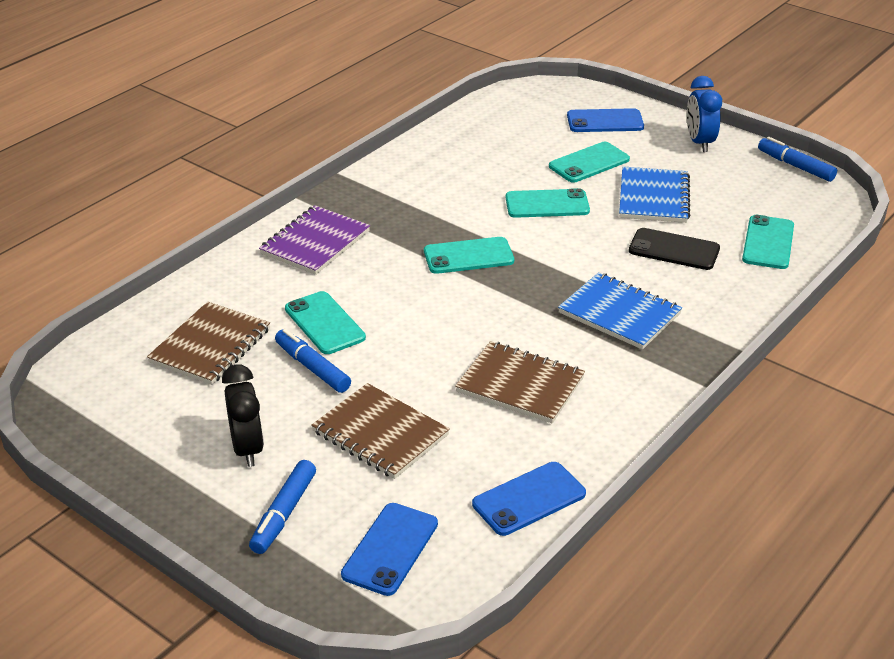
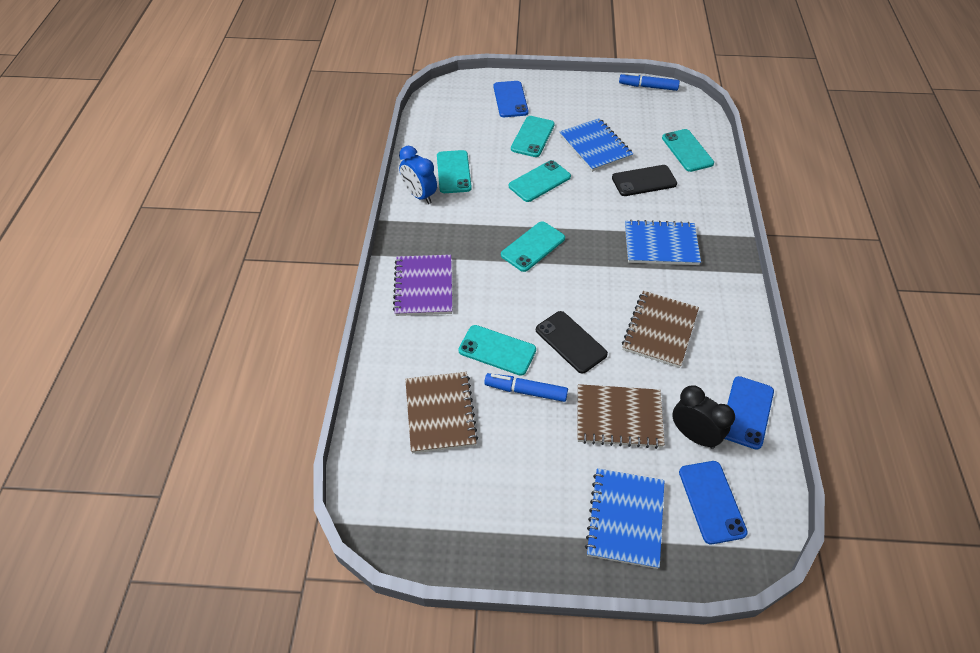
camera: 35 degrees left, 15 degrees up
(247, 449) = (551, 482): black clock -> black clock (694, 435)
(284, 514) = (625, 518): blue marker -> blue notebook
(408, 350) = (570, 342): none -> black phone
(462, 162) = (453, 172): none -> turquoise phone
(520, 385) = (660, 330): brown notebook -> brown notebook turned 60 degrees counterclockwise
(605, 121) = (510, 99): blue phone -> blue phone turned 60 degrees counterclockwise
(699, 143) = (580, 92): blue clock -> blue clock (419, 195)

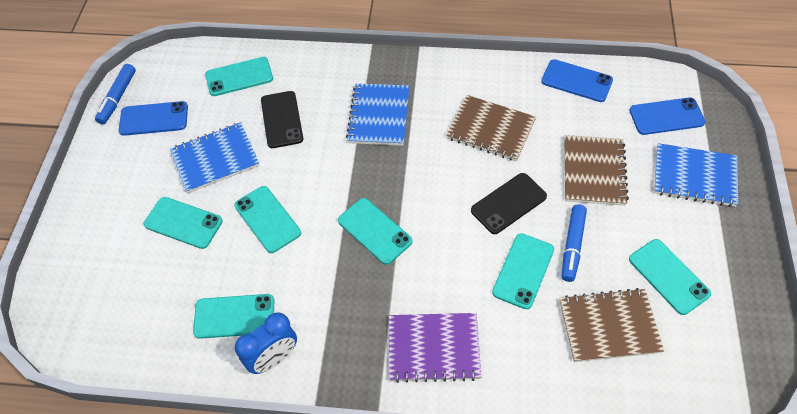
camera: 85 degrees left, 5 degrees up
(494, 472) = (668, 276): none -> turquoise phone
(510, 99) = (100, 245): blue phone -> blue phone (154, 119)
(694, 435) = (605, 119): black clock -> none

